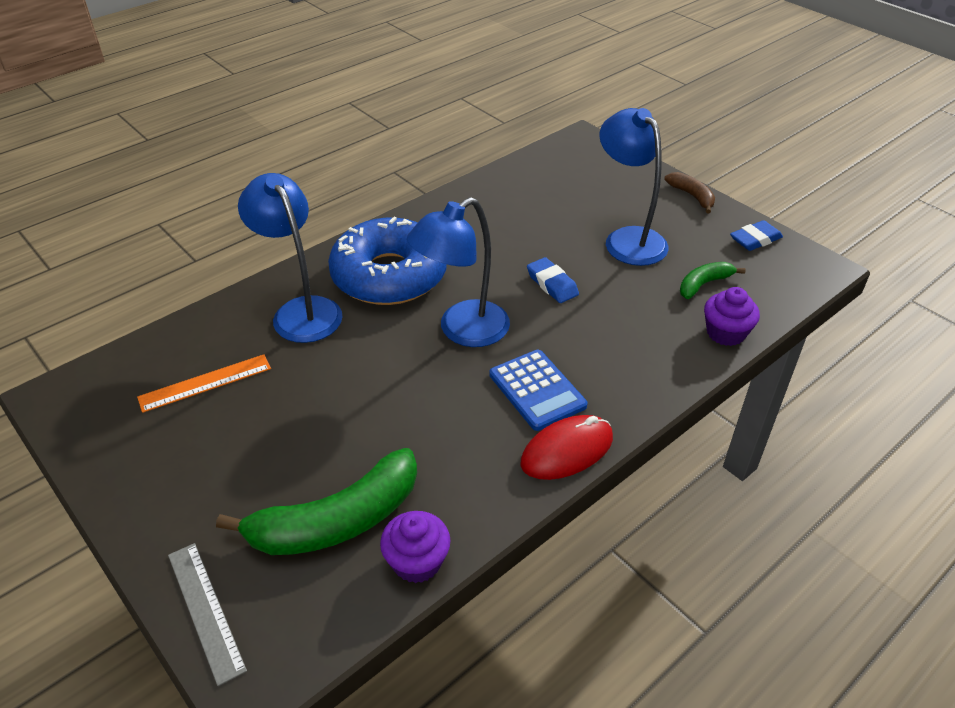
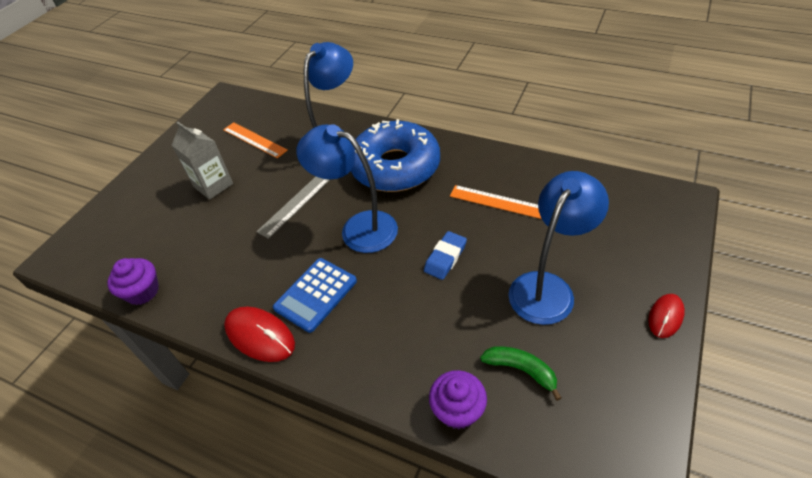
camera: 70 degrees right, 5 degrees up
(205, 610) = (97, 219): grey ruler -> grey ruler (294, 205)
(263, 447) = (213, 185): none -> grey carton
(336, 521) = (166, 241): green banana -> none
(504, 228) = (497, 202): none -> orange ruler
(692, 196) = (665, 317): brown banana -> red mouse
(755, 239) = (635, 398): blue eraser -> none

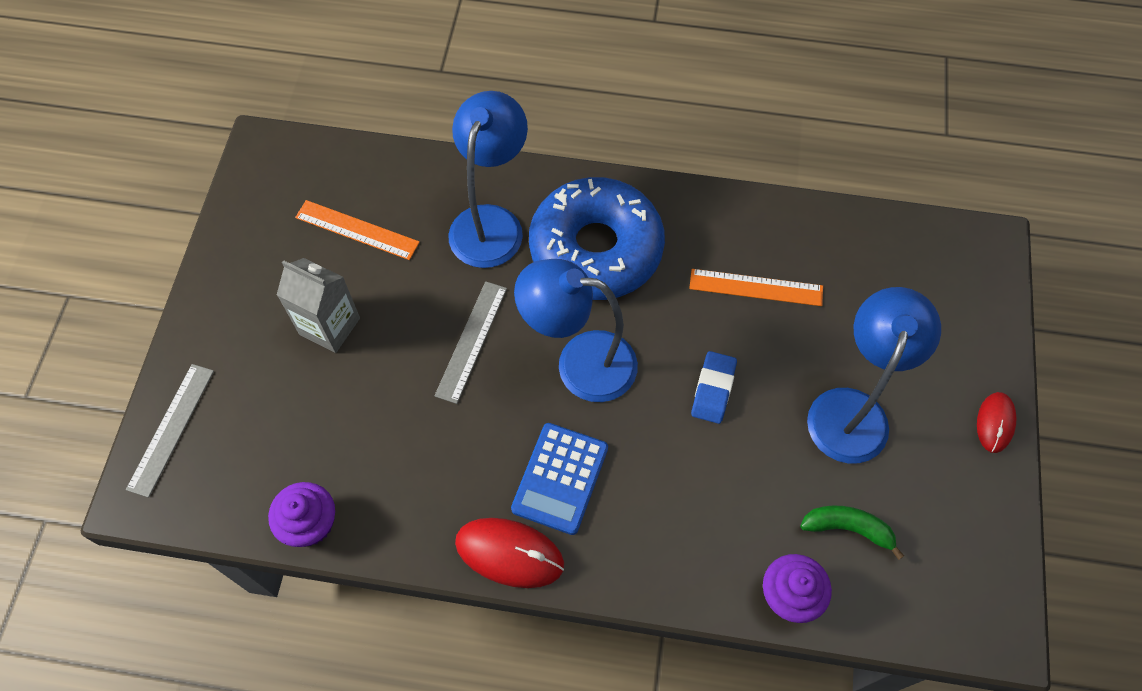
camera: 20 degrees left, 15 degrees up
(94, 225) = (171, 429): none -> grey ruler

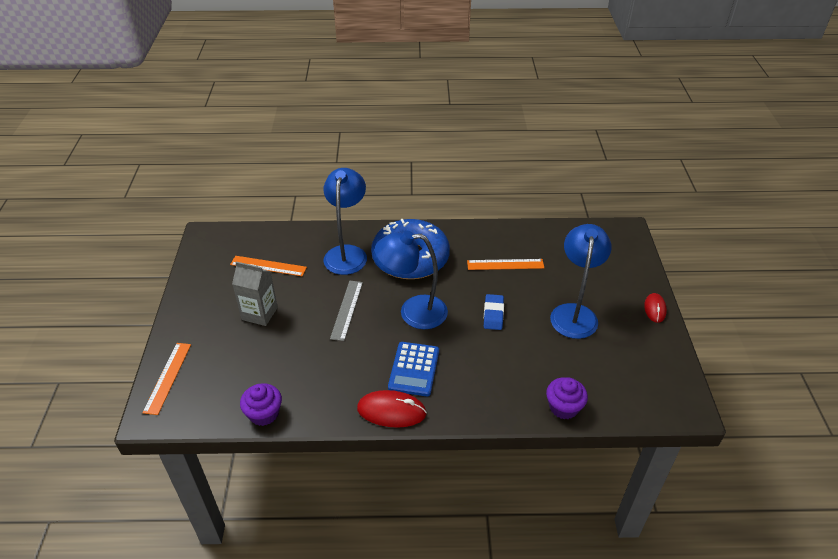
camera: 10 degrees left, 20 degrees down
(171, 429) = (167, 377): grey ruler -> orange ruler
(848, 528) = (588, 370): green banana -> none

